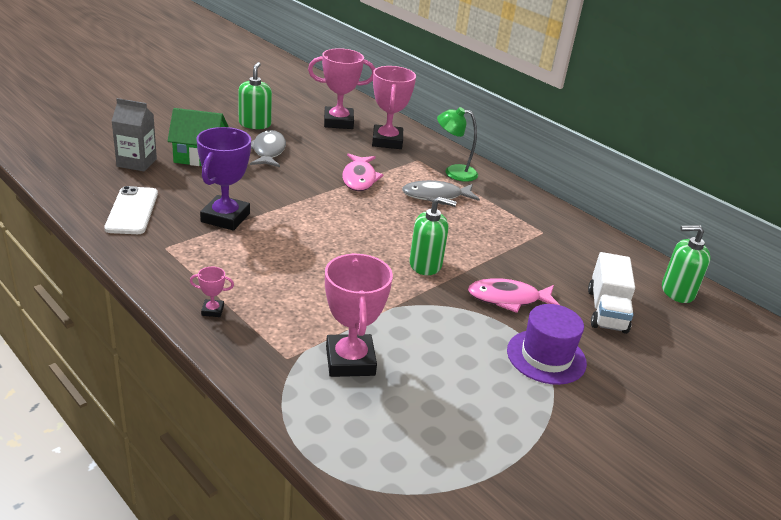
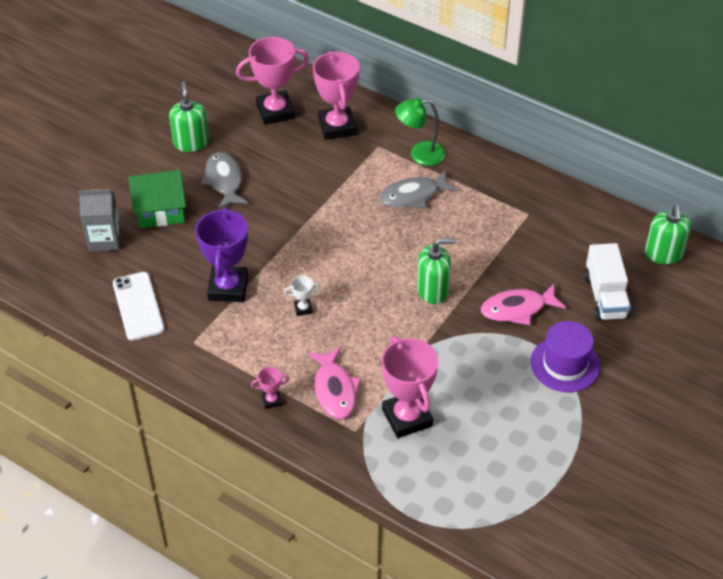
camera: 10 degrees left, 15 degrees up
(288, 248) = (303, 308): none -> white trophy
(359, 178) = (330, 193): pink fish -> pink fish (335, 390)
(677, 291) = (663, 254): green soap dispenser -> green soap dispenser turned 75 degrees counterclockwise

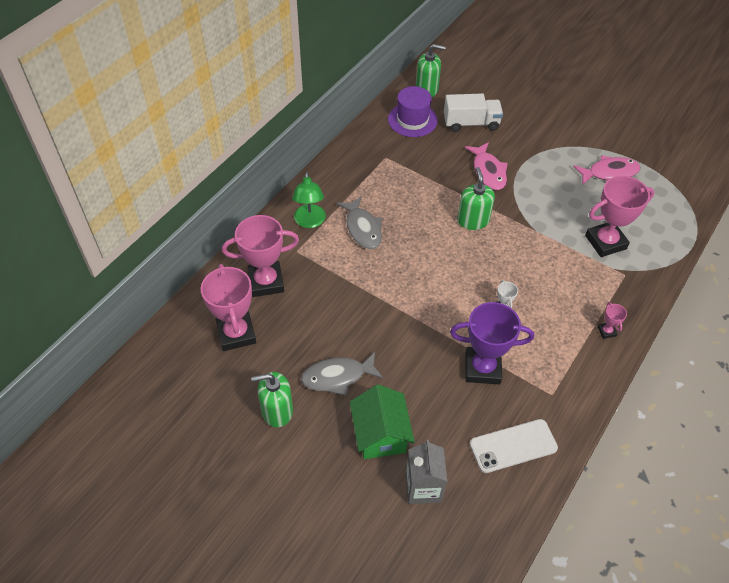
camera: 90 degrees left, 5 degrees up
(335, 390) = (587, 287): pink fish -> pink fish (609, 172)
(565, 364) = (538, 150): purple hat -> purple hat (412, 120)

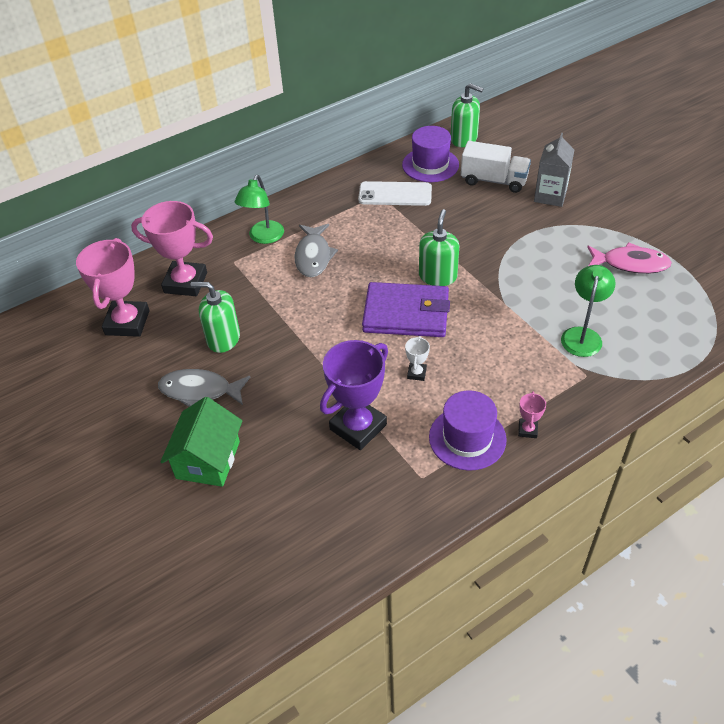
camera: 25 degrees right, 5 degrees down
(277, 411) = (120, 405): green soap dispenser -> green soap dispenser (223, 338)
(423, 487) = (219, 527): grey carton -> grey carton (550, 196)
(466, 260) = (406, 313): none -> purple wallet
(482, 368) = (358, 427): purple trophy -> purple trophy turned 75 degrees counterclockwise
(488, 171) = (485, 232): pink fish -> none
(513, 446) = (344, 518): white phone -> white phone (395, 194)
(568, 352) = (467, 438): none -> purple hat
(605, 242) = (582, 335): pink trophy -> green lamp

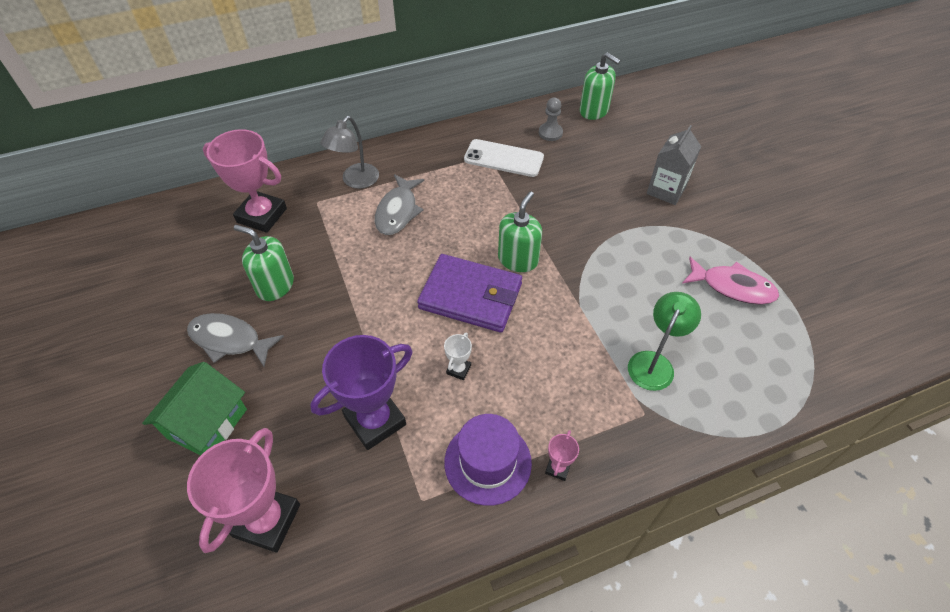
camera: 10 degrees right, 5 degrees up
(127, 322) = (189, 248): pink trophy -> pink trophy (266, 520)
(263, 237) = (355, 181): green lamp -> grey lamp
(430, 165) = (550, 133): purple hat -> grey pawn
(494, 180) = (611, 162): white truck -> none

